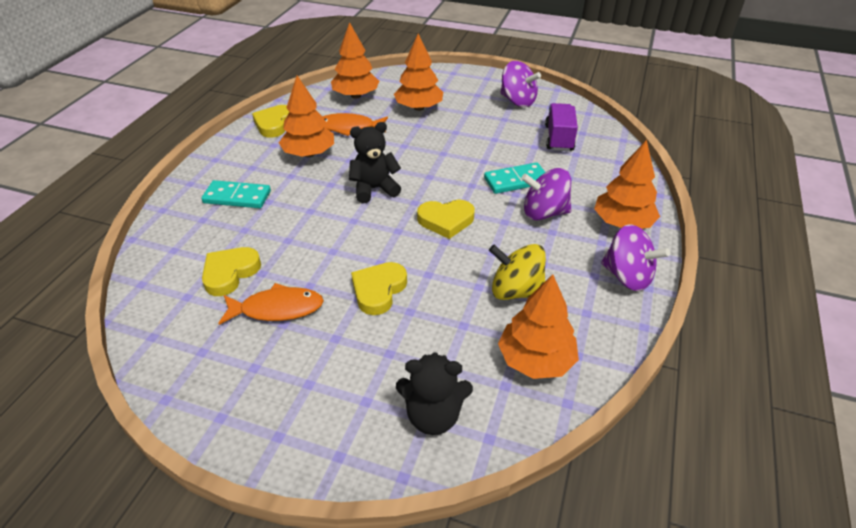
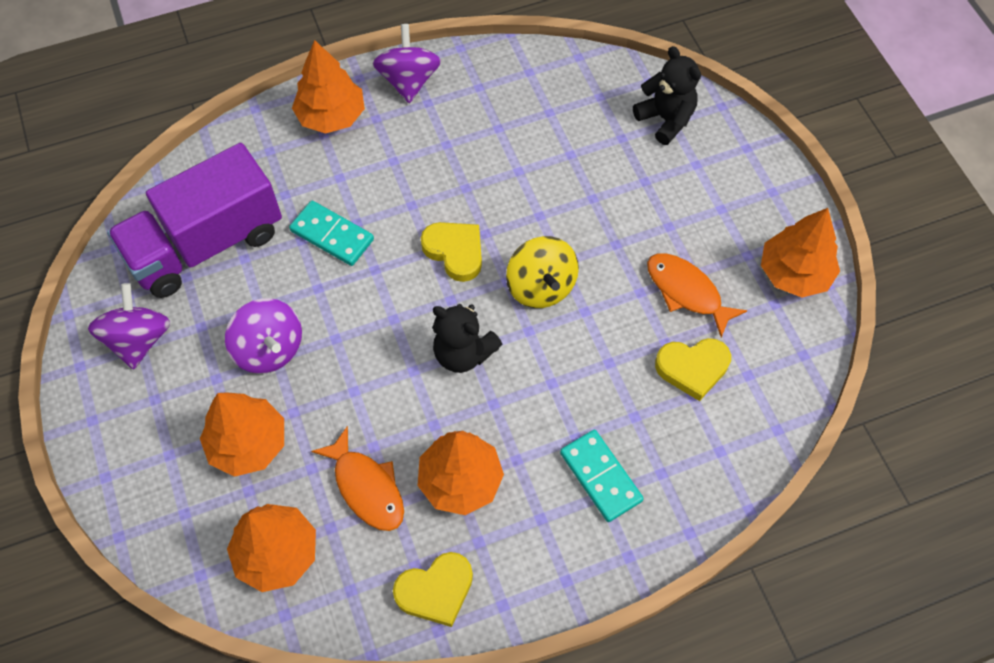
camera: 130 degrees left, 20 degrees up
(378, 290) = (594, 236): yellow heart -> none
(515, 291) = (499, 143): yellow spinning top -> yellow spinning top (541, 286)
(535, 360) = (559, 92): orange tree -> orange tree (794, 273)
(544, 213) = (369, 181): purple spinning top -> purple spinning top (269, 349)
(559, 138) = (206, 244): purple truck -> purple truck, size x1.81

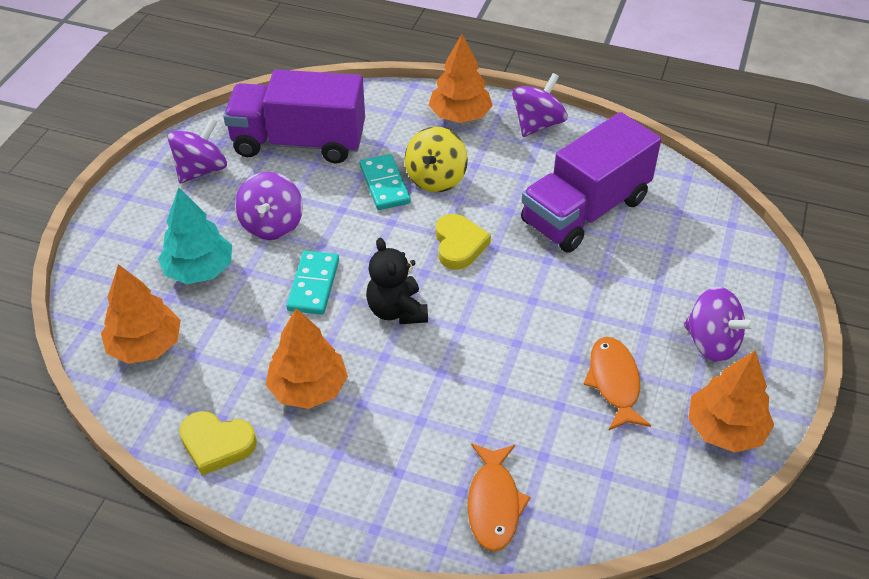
camera: 40 degrees right, 15 degrees down
(248, 443) = (199, 270): orange tree -> turquoise tree
(366, 487) = (242, 347): orange fish -> orange fish (493, 504)
(527, 145) = (585, 211): none -> purple truck
(541, 286) = (499, 305): yellow spinning top -> yellow spinning top (436, 178)
(601, 476) = (411, 459): turquoise domino -> turquoise domino (314, 285)
(665, 119) = (719, 257): black teddy bear -> none
(692, 368) = (563, 437): yellow heart -> none
(724, 204) = (711, 343): none -> purple spinning top

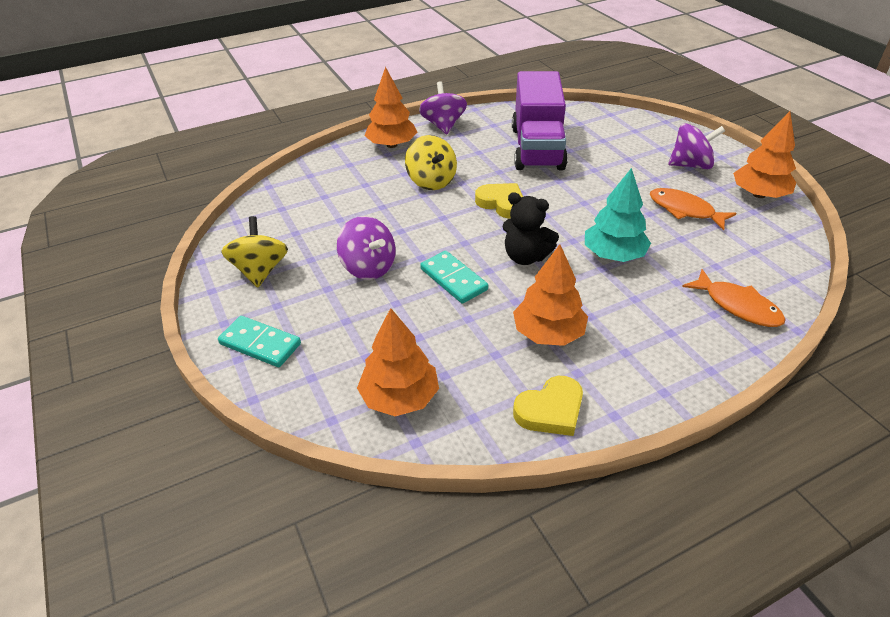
camera: 45 degrees left, 5 degrees down
(199, 270) = (361, 326): turquoise tree -> turquoise tree (613, 255)
(201, 170) = (260, 271): purple spinning top -> yellow spinning top
(299, 142) = (309, 214): purple truck -> none
(384, 184) = (405, 202): turquoise domino -> turquoise domino (260, 344)

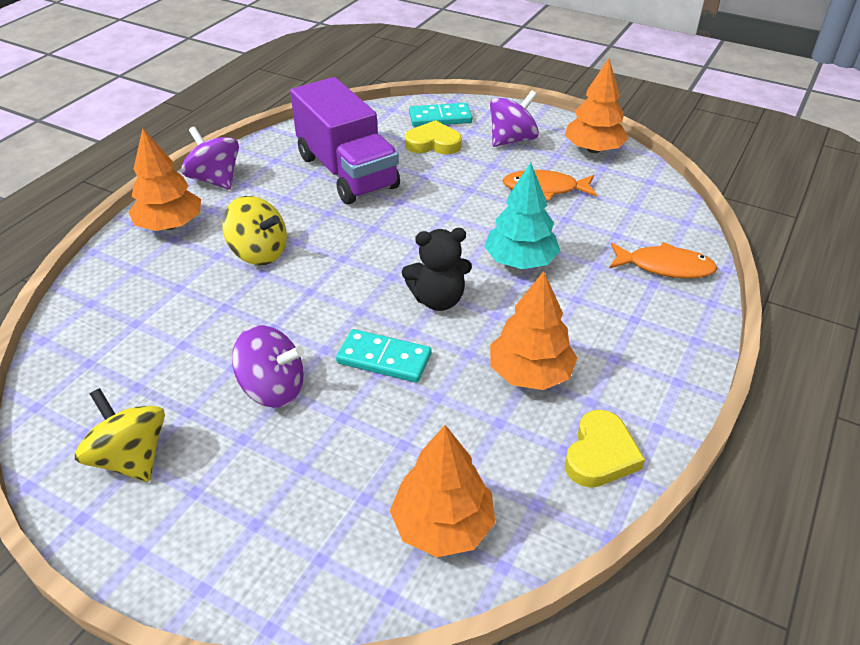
camera: 35 degrees left, 0 degrees up
(260, 344) = (216, 553): turquoise domino -> turquoise domino (440, 118)
(501, 203) = (362, 249): yellow heart -> yellow heart (433, 143)

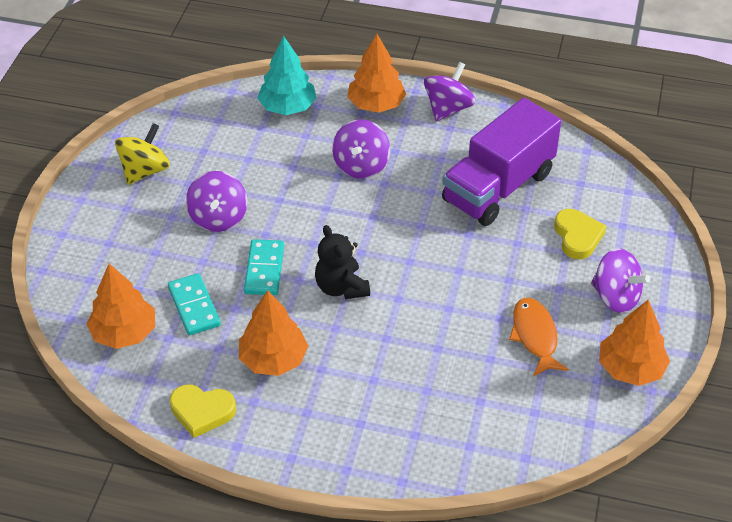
camera: 75 degrees right, 5 degrees up
(259, 253) = (361, 165): yellow spinning top -> purple spinning top
(440, 118) = (630, 232): turquoise domino -> turquoise domino (194, 306)
(520, 261) = (411, 333): turquoise tree -> turquoise tree (288, 107)
(665, 267) = (442, 442): orange fish -> none

